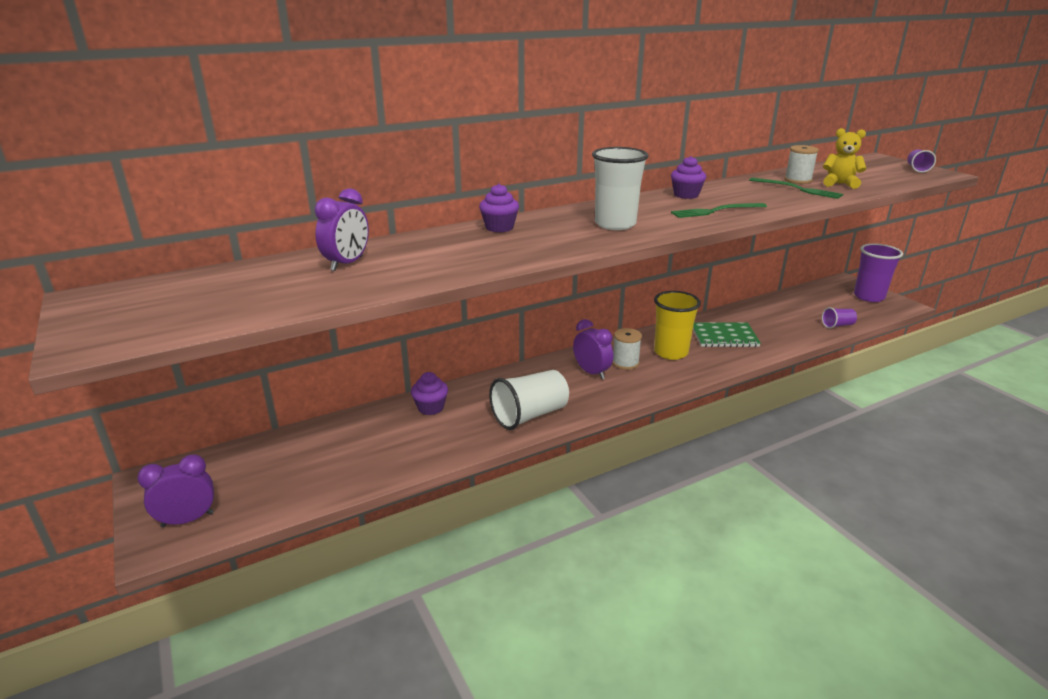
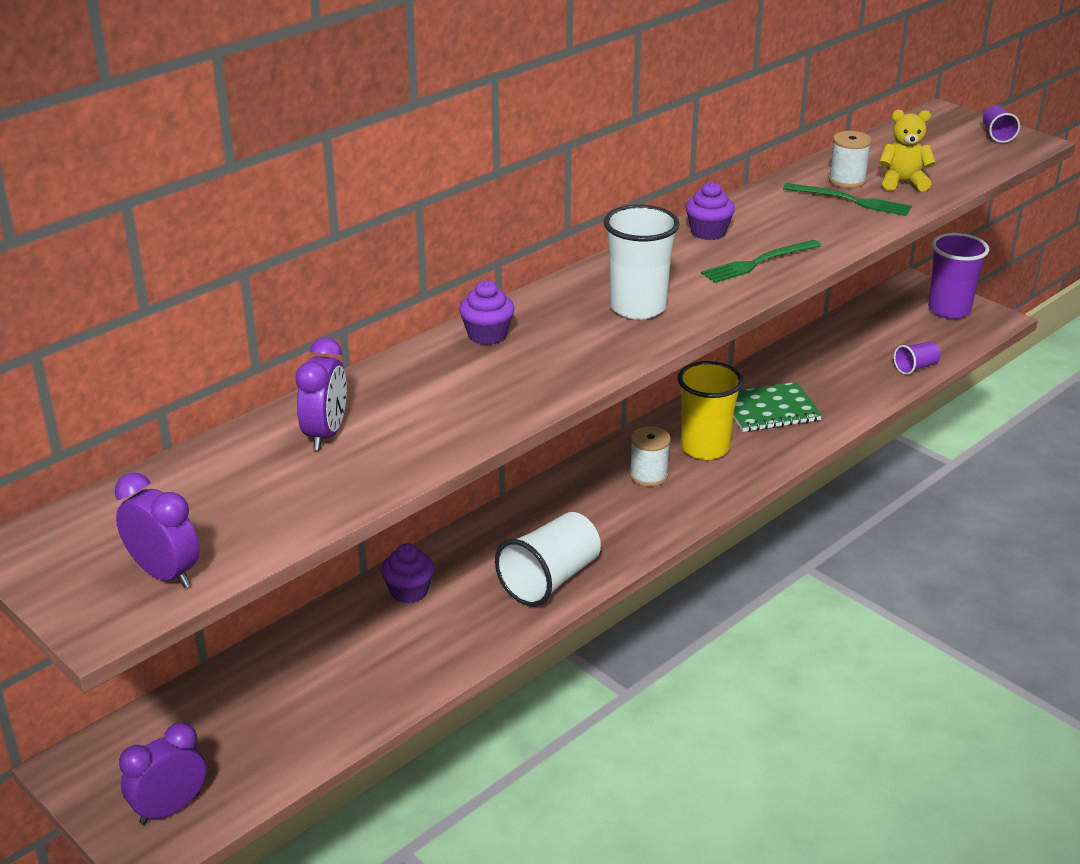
camera: 15 degrees left, 5 degrees up
(591, 372) = (608, 498): purple clock -> purple clock (165, 574)

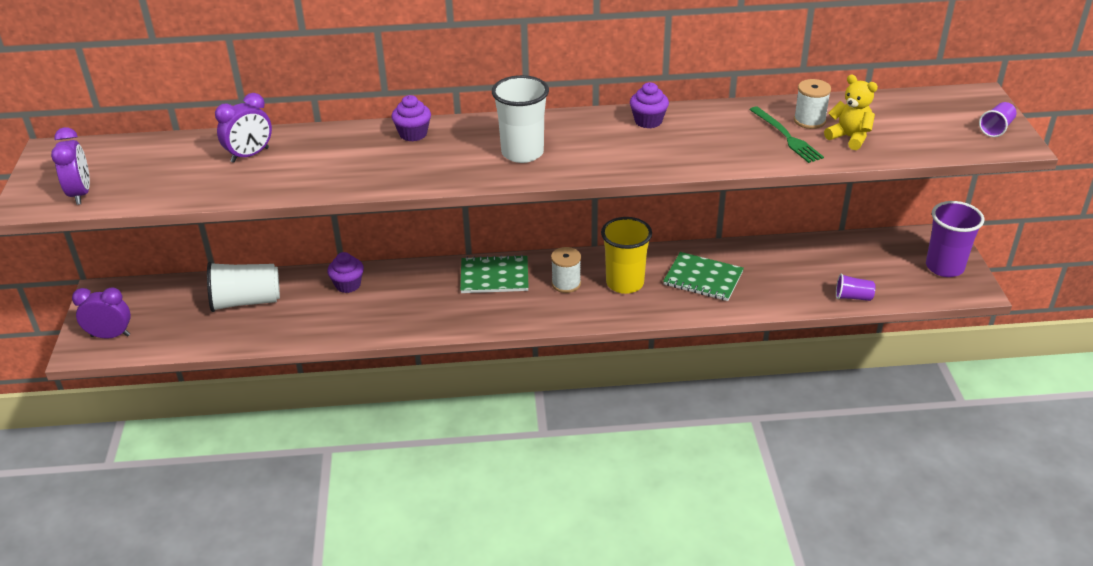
camera: 40 degrees right, 5 degrees up
(550, 579) = (426, 317): white cup -> white cup (246, 301)
(564, 503) = (494, 276): none -> green notebook
(758, 263) = (646, 154): green fork -> none

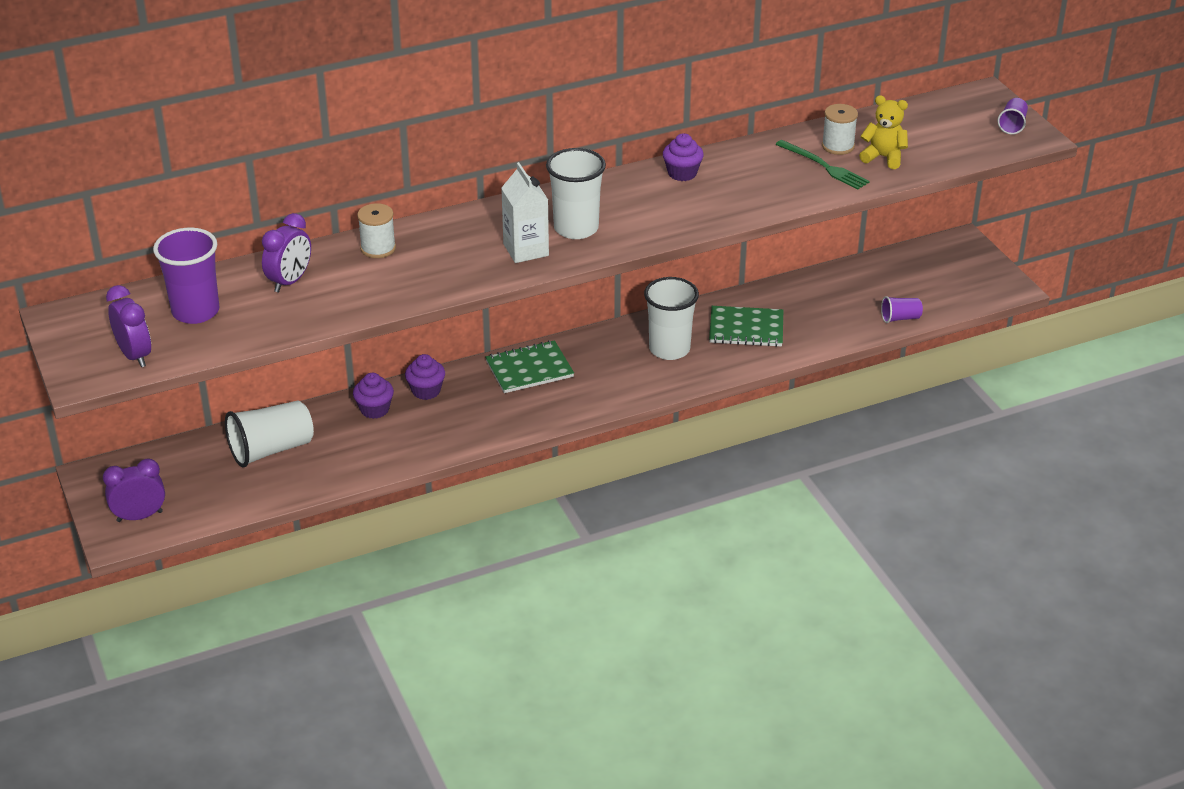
camera: 20 degrees left, 0 degrees up
(413, 134) = (449, 228): purple cupcake -> purple cupcake (426, 391)
(466, 164) = (526, 250): none -> white carton
(566, 283) = (609, 361): white spool -> white spool (378, 248)
(625, 283) = (669, 349): yellow cup -> white cup
(944, 267) = (974, 271): purple cup -> purple cup (195, 311)

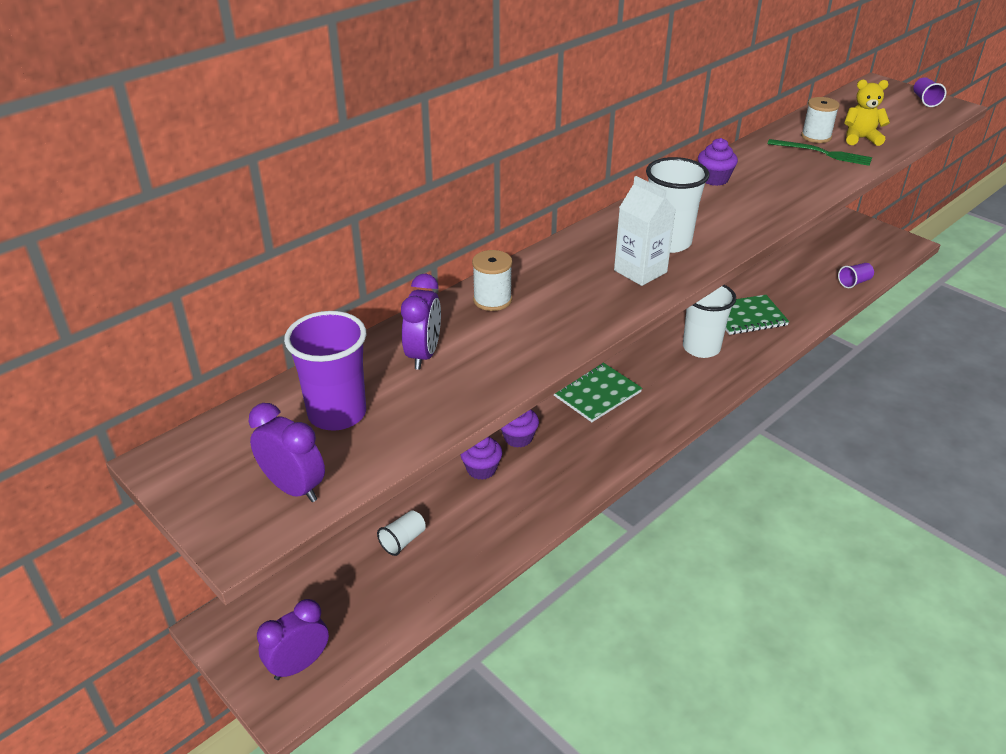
camera: 20 degrees left, 0 degrees up
(271, 450) = (403, 540): white cup -> white cup, size x0.51

